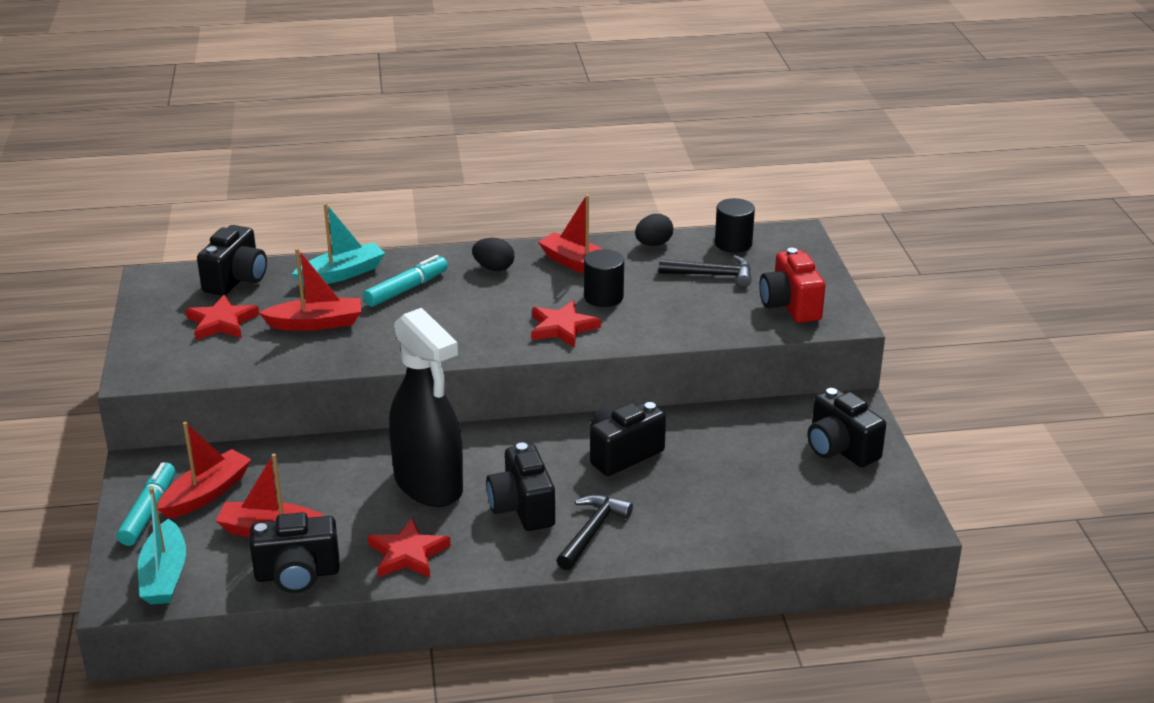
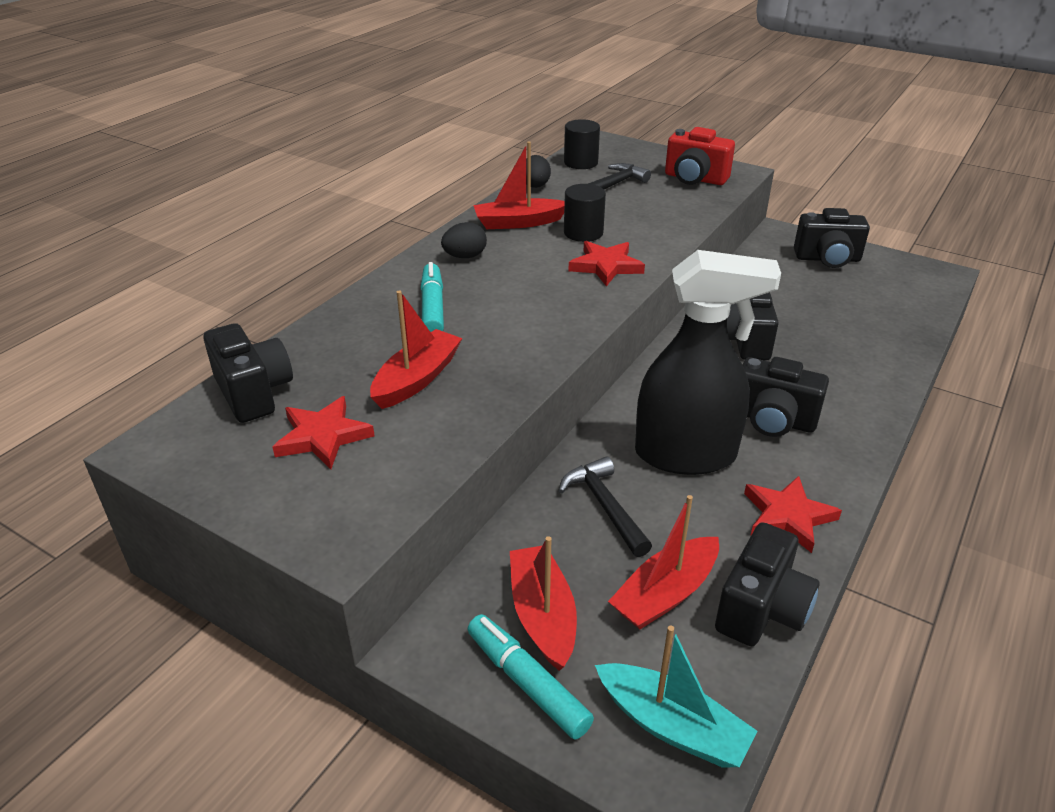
camera: 50 degrees left, 5 degrees up
(341, 274) = (349, 329): turquoise boat -> none
(592, 532) = (840, 401): black hammer -> black hammer (604, 506)

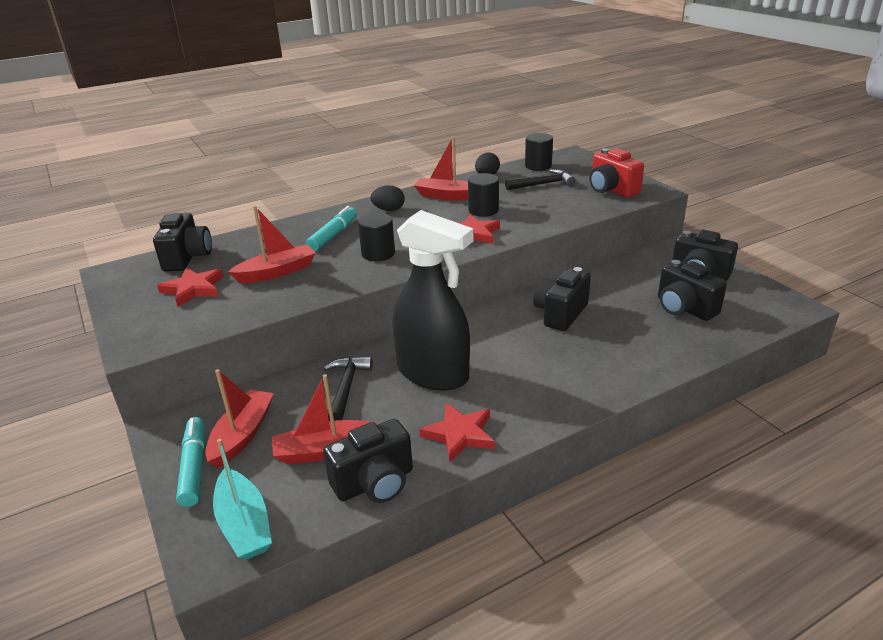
camera: 30 degrees right, 5 degrees down
(522, 319) = (378, 253): none -> black cylinder
(773, 420) = (522, 371): black camera -> black camera (684, 308)

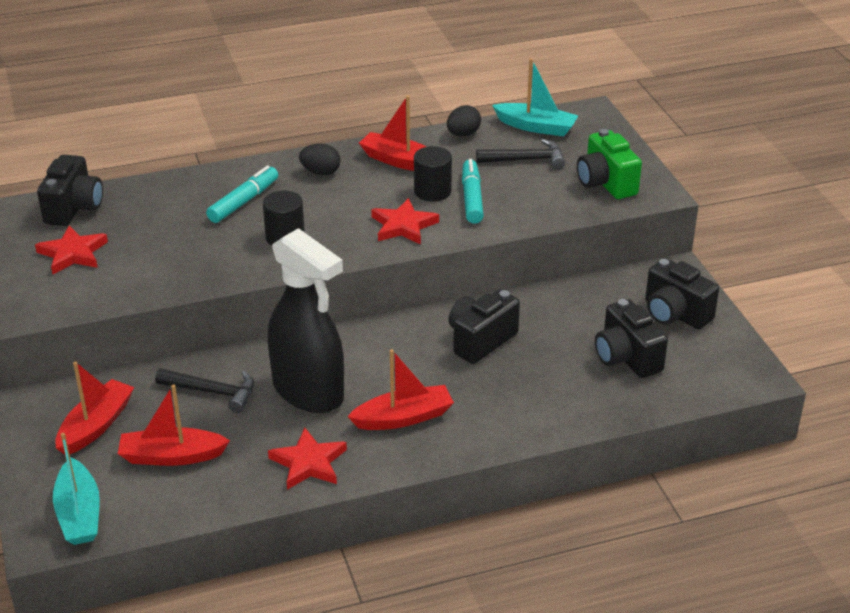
camera: 10 degrees right, 5 degrees up
(194, 467) = (44, 450): turquoise marker -> turquoise marker (472, 198)
(277, 272) = (166, 245): red boat -> red boat (403, 418)
(346, 388) = (213, 392): black hammer -> black hammer turned 90 degrees clockwise
(375, 483) = (209, 496): black camera -> none
(538, 166) = (536, 127): black cylinder -> turquoise boat
(611, 190) = (606, 183): red camera -> green camera

